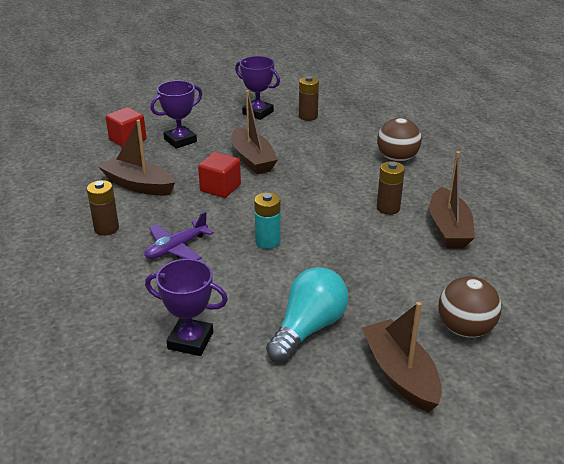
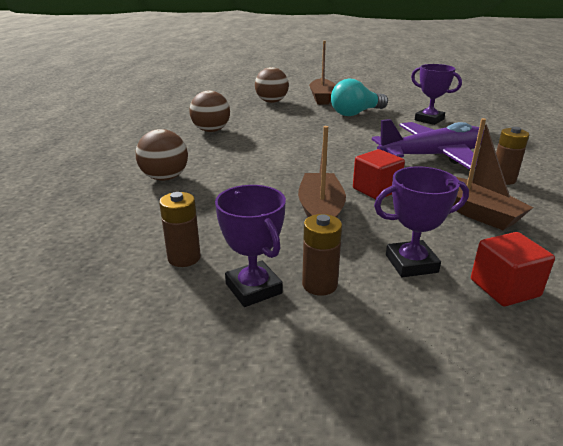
camera: 155 degrees left, 5 degrees down
(176, 248) = (433, 156): purple plane -> purple plane, size x1.86
(267, 241) = (354, 147): turquoise battery -> none
(388, 208) = (235, 147): brown battery -> brown battery (319, 284)
(448, 228) = (211, 130): brown boat -> brown ball

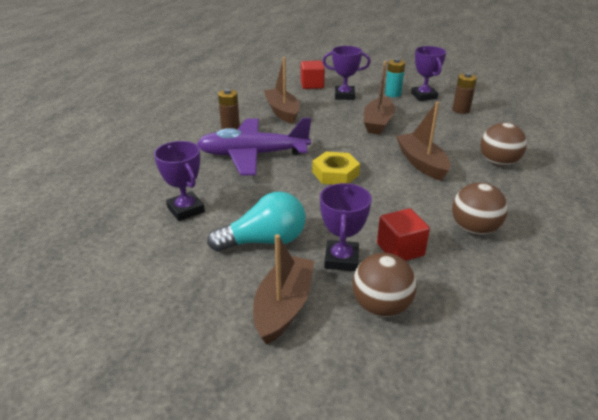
camera: 165 degrees left, 5 degrees up
(253, 168) = (421, 163): none -> brown boat
(301, 112) = (341, 259): none -> purple trophy
(319, 284) = (393, 94): brown battery -> turquoise battery
(337, 150) = (335, 173): none -> yellow nut
(376, 190) = (330, 132): red cube -> red cube (400, 249)

